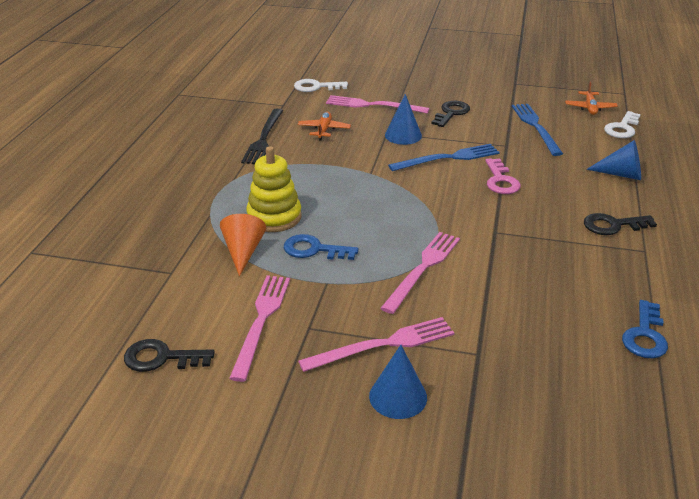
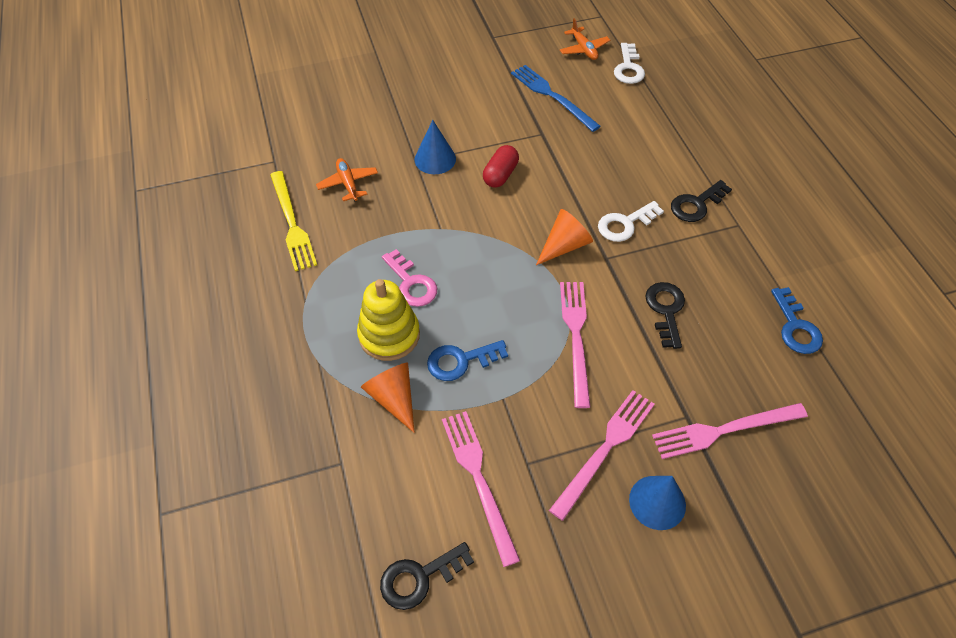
camera: 30 degrees left, 20 degrees up
(264, 138) = (292, 223): black fork -> yellow fork
(316, 87) = (291, 118): white key -> white key (625, 224)
(373, 105) = (373, 125): pink fork -> pink fork (724, 430)
(448, 158) = (500, 175): blue fork -> red capsule
(451, 113) = (460, 106): black key -> black key (666, 310)
(464, 213) = (564, 245): none -> orange cone
(500, 181) = (568, 186): pink key -> pink key (411, 283)
(621, 174) = (664, 133): blue cone -> none

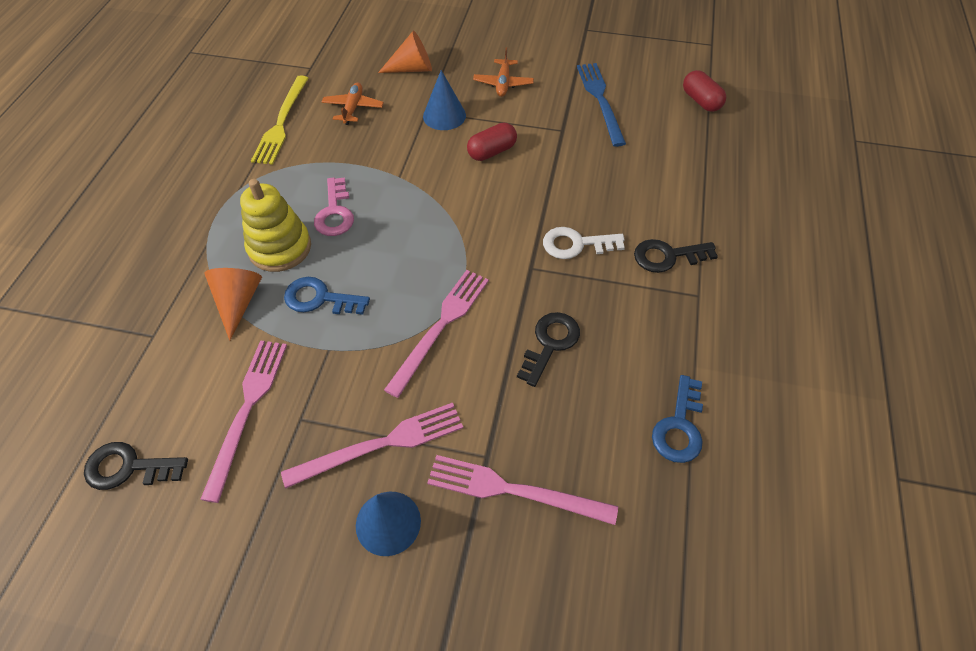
camera: 30 degrees right, 0 degrees up
(564, 245) = (499, 239): orange cone -> orange cone (412, 69)
(583, 49) = (668, 68): orange plane -> orange plane (503, 83)
(628, 68) = (701, 101): white key -> red capsule

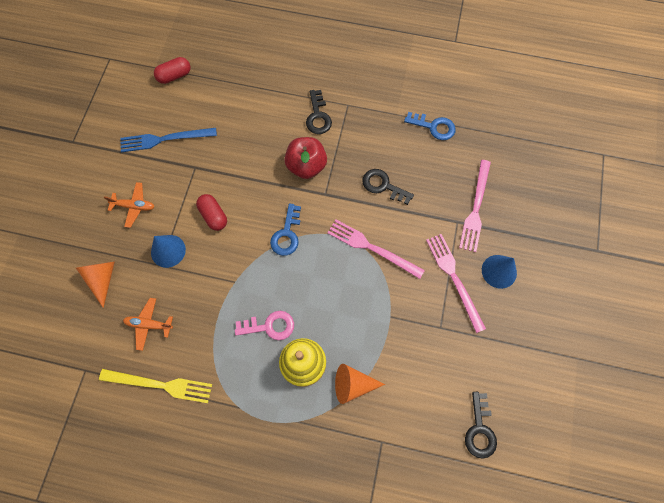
camera: 90 degrees left, 15 degrees up
(247, 410) = (436, 362): pink fork -> none
(320, 298) = (349, 327): blue key -> blue key (287, 234)
(576, 244) = (306, 166): white key -> red apple

